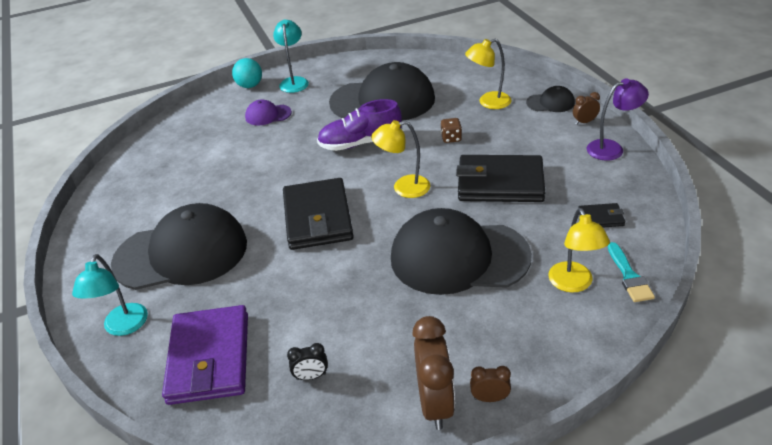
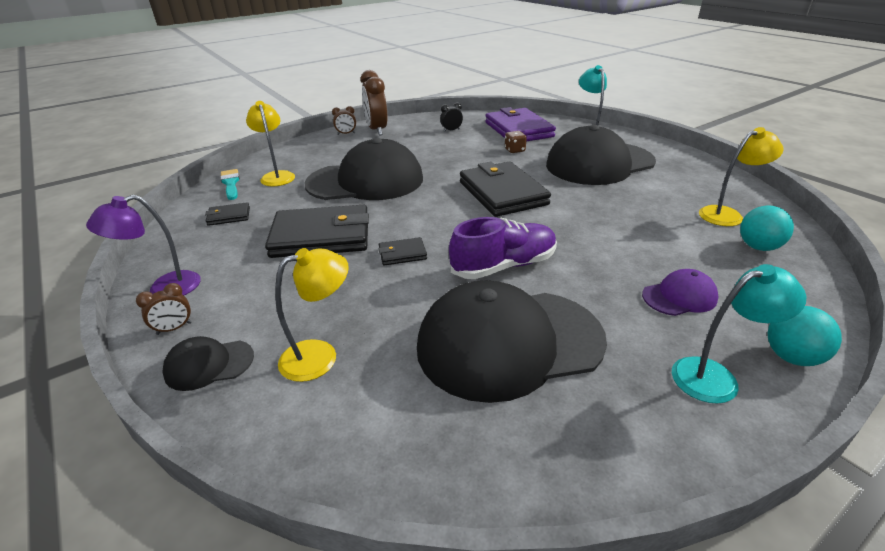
camera: 165 degrees right, 5 degrees down
(176, 141) = (758, 247): none -> turquoise ball
(294, 81) = (716, 377): turquoise lamp -> turquoise lamp turned 90 degrees counterclockwise
(403, 188) = (428, 223): yellow lamp -> yellow lamp (727, 214)
(432, 159) = (402, 254): none -> black wallet
(451, 138) = (381, 283): brown dice -> brown dice (514, 150)

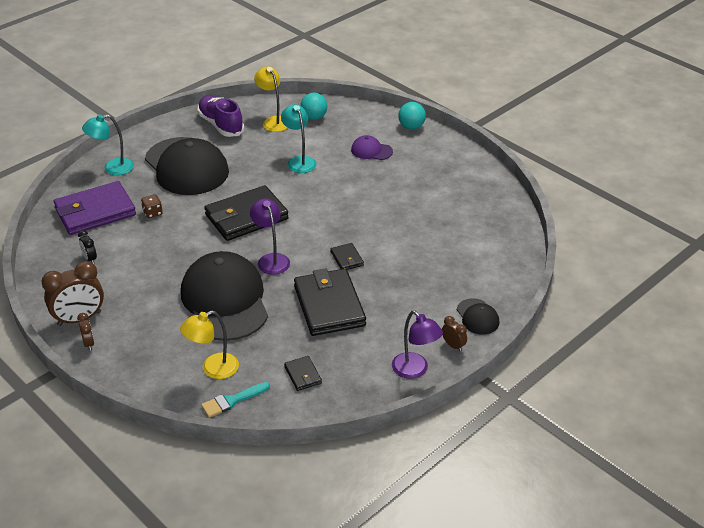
camera: 100 degrees left, 5 degrees up
(320, 355) = (456, 274): yellow lamp -> none
(420, 205) = (271, 259): none -> purple lamp
(504, 266) = (353, 212): purple shoe -> purple shoe (221, 125)
(509, 343) = (426, 208): black cap -> none
(679, 297) = (371, 151): purple cap -> purple cap turned 45 degrees counterclockwise
(716, 377) = (431, 149): turquoise lamp -> turquoise lamp (299, 161)

